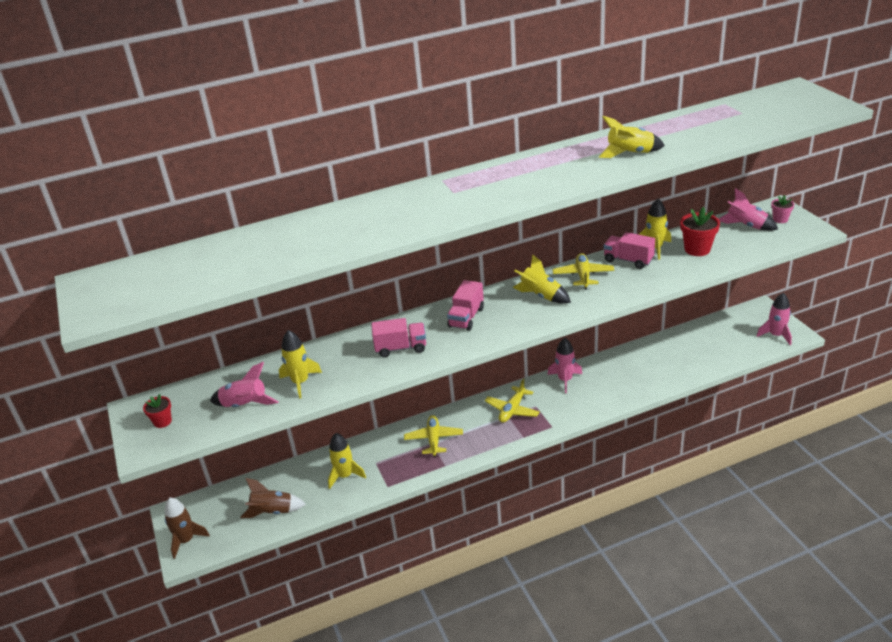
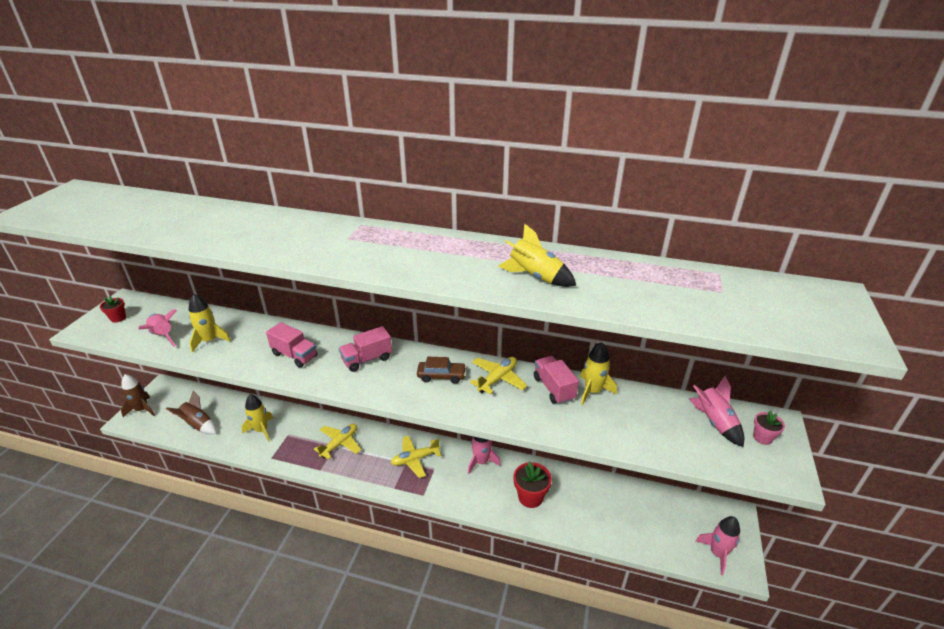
camera: 35 degrees right, 0 degrees up
(541, 296) = (441, 376): yellow rocket -> brown car
(697, 249) = (631, 417): red flower pot -> red flower pot (530, 497)

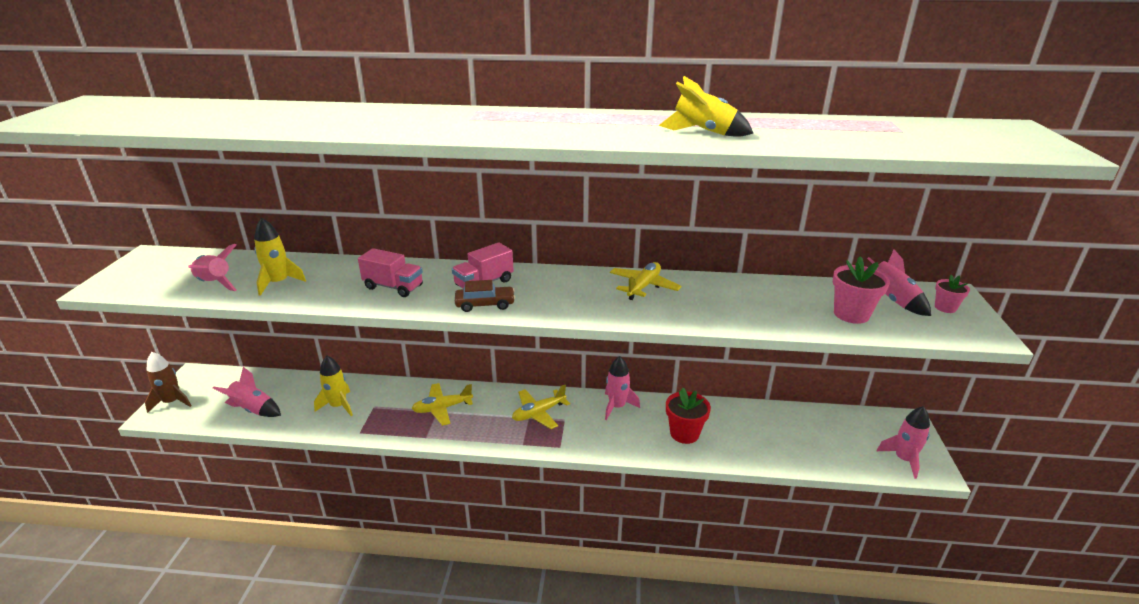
camera: 10 degrees left, 5 degrees down
(118, 318) = (146, 272): red flower pot -> none
(198, 425) = (253, 409): brown rocket -> pink rocket
(340, 444) = (442, 408): yellow plane -> yellow plane turned 135 degrees counterclockwise
(441, 376) = (578, 290): brown car -> brown car (485, 304)
(553, 388) = (709, 289): pink truck -> none
(592, 391) = (752, 287): yellow rocket -> none
(670, 434) = (851, 314): none -> pink flower pot

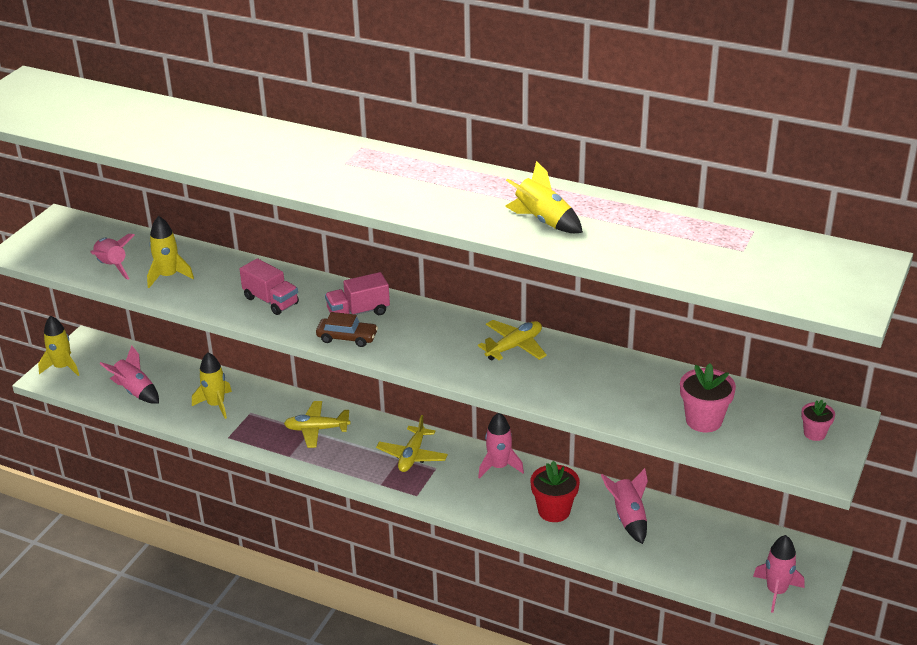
camera: 20 degrees right, 5 degrees up
(172, 402) = (62, 367): brown rocket -> yellow rocket
(538, 413) = (412, 456): yellow plane -> yellow plane turned 60 degrees counterclockwise
(891, 300) = (764, 413): pink rocket -> pink rocket (628, 518)

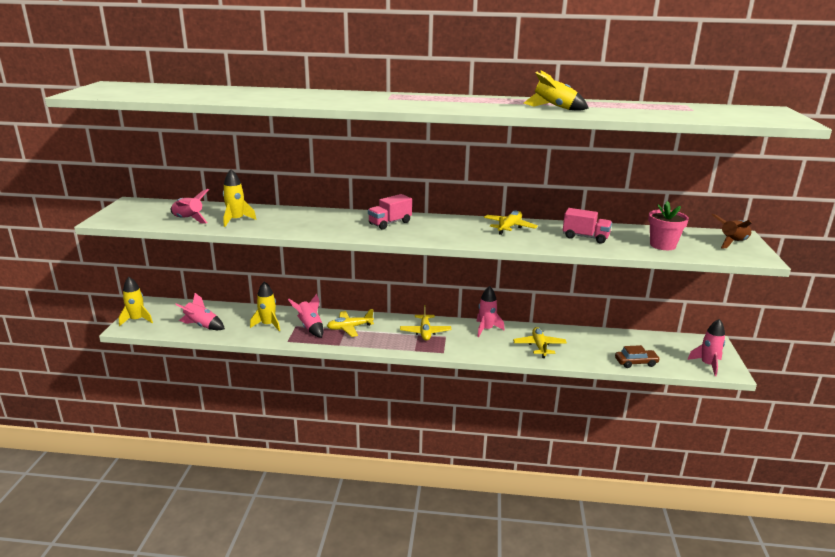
camera: 20 degrees left, 10 degrees down
(271, 301) = (323, 224): pink truck -> pink truck (585, 237)
(347, 338) = (393, 235): brown car -> brown car (636, 362)
(554, 511) = (539, 346): red flower pot -> yellow plane
(628, 518) = (588, 342): pink rocket -> pink rocket (310, 327)
(814, 433) = (732, 243): pink flower pot -> brown rocket

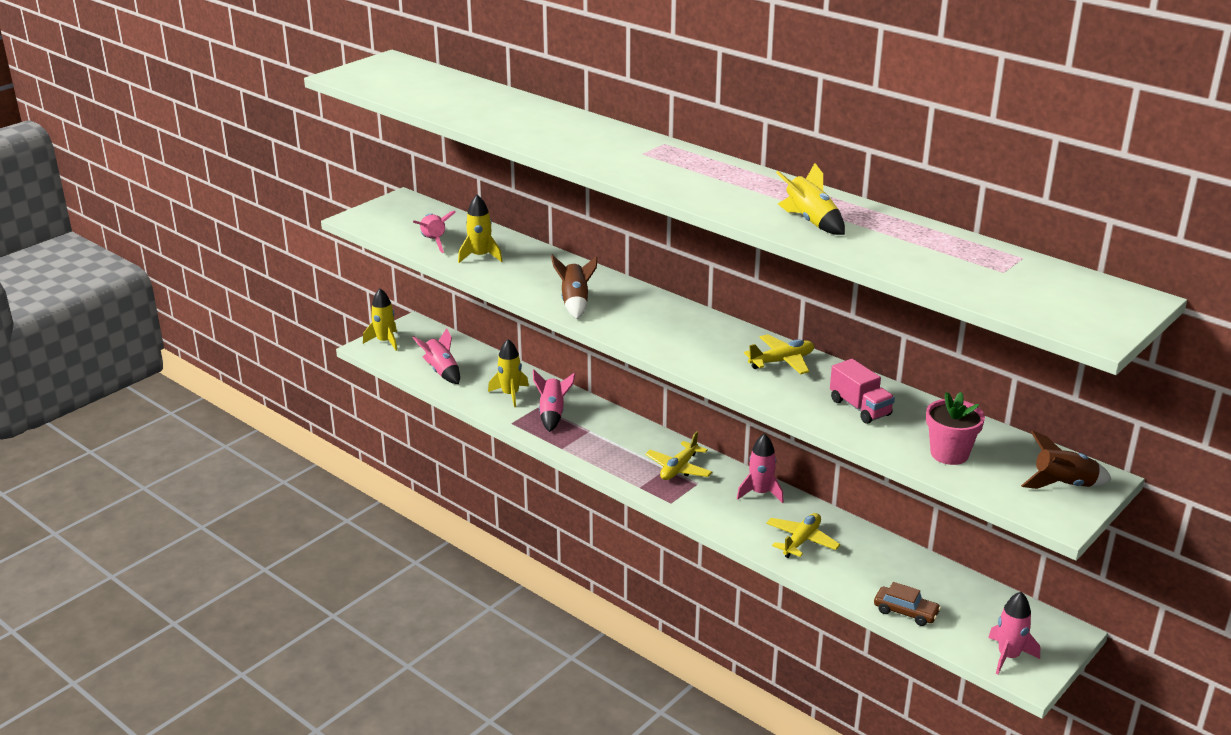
camera: 35 degrees right, 5 degrees up
(340, 229) = (575, 303): none -> brown rocket
(349, 328) = (596, 430): yellow plane -> none
(390, 223) = (642, 310): pink truck -> none

